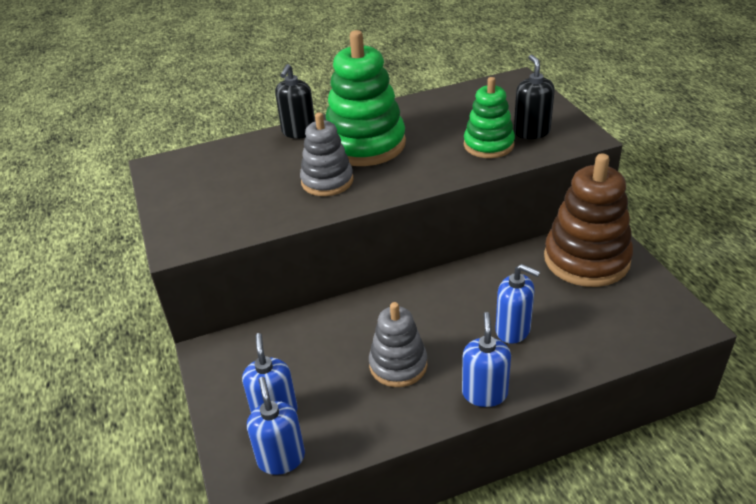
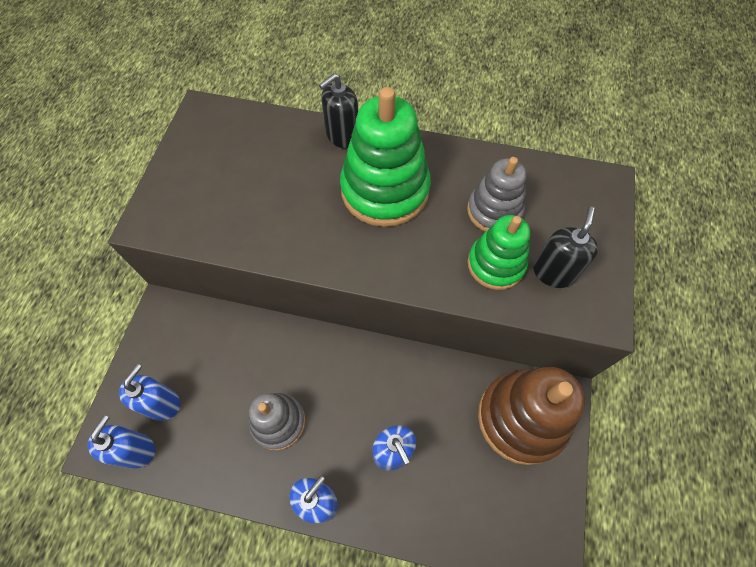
camera: 30 degrees right, 25 degrees up
(327, 181) = (315, 220): grey stacking toy -> grey stacking toy (494, 211)

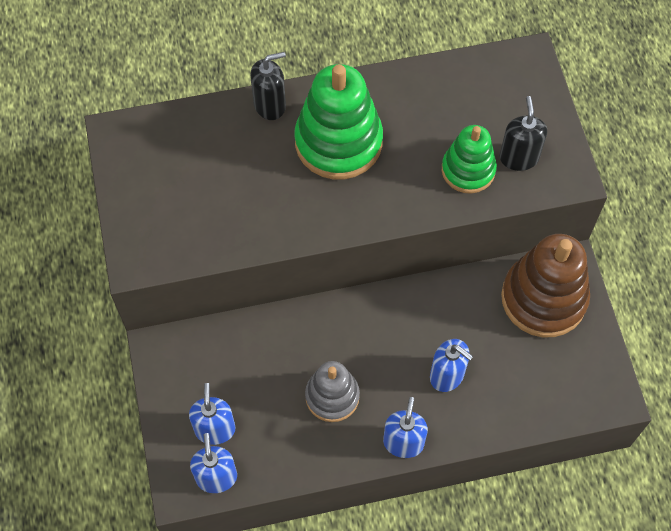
camera: 25 degrees left, 0 degrees up
(342, 136) = (270, 105): black soap dispenser -> black soap dispenser turned 135 degrees counterclockwise
(494, 211) = (444, 123): grey stacking toy -> none

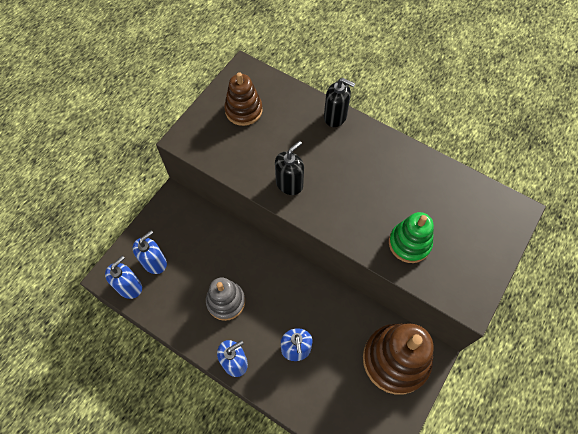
camera: 45 degrees right, 0 degrees up
(166, 177) = (243, 110): none -> brown stacking toy
(338, 142) = (351, 166): green stacking toy -> none
(519, 157) = (449, 263): black soap dispenser -> black soap dispenser (289, 184)

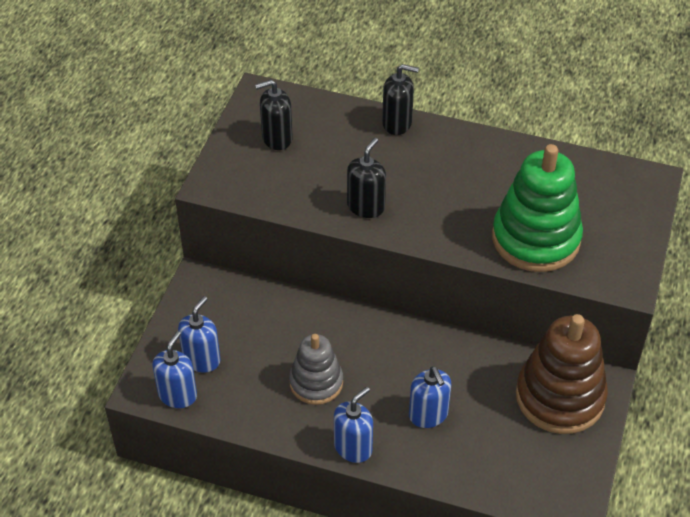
camera: 15 degrees left, 15 degrees down
(243, 110) = (277, 138): brown stacking toy -> black soap dispenser
(409, 243) = (535, 239): green stacking toy -> green stacking toy, size x1.64

